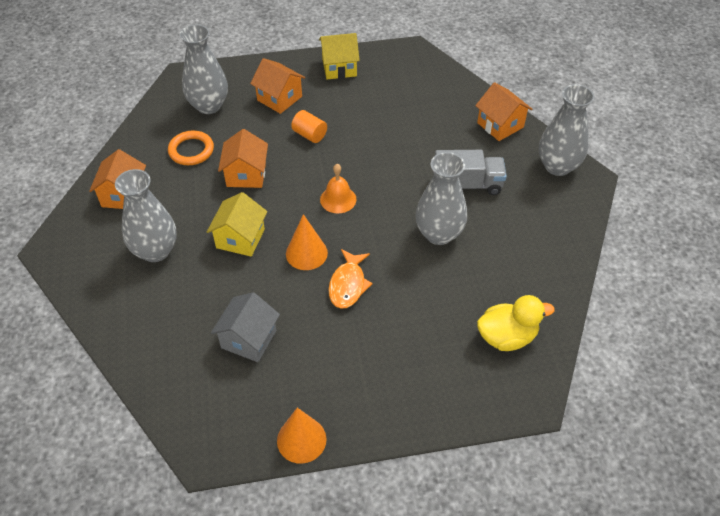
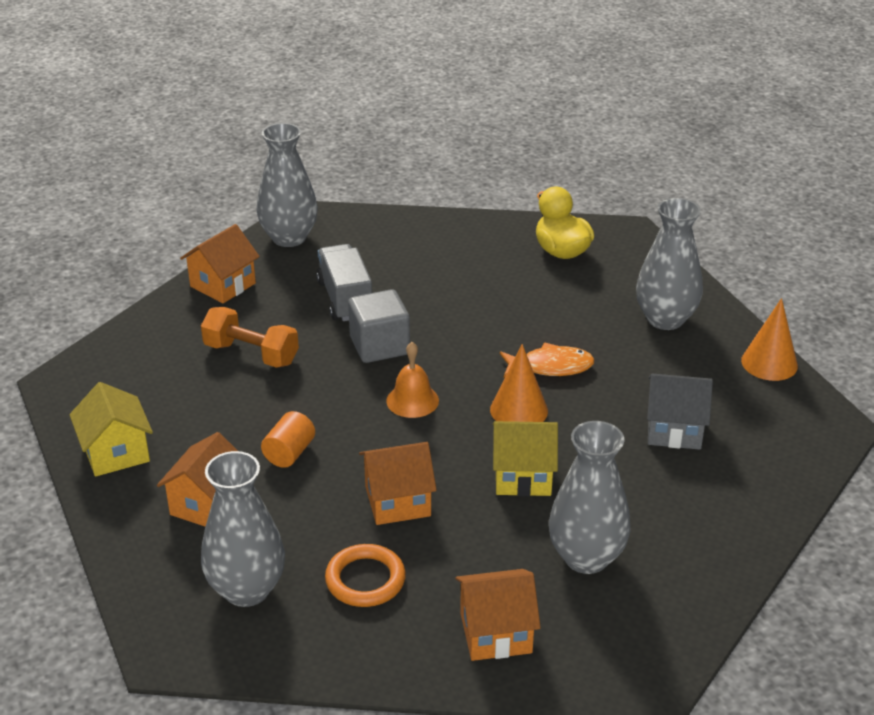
camera: 105 degrees left, 15 degrees down
(404, 193) = (379, 346): none -> grey cube
(415, 130) = (251, 354): none -> orange dumbbell
(439, 234) = (438, 310): grey vase -> grey vase (665, 319)

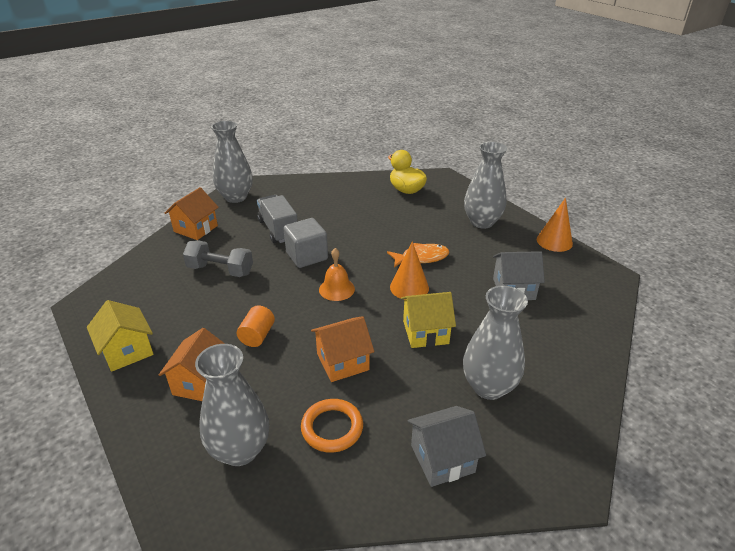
camera: 10 degrees left, 0 degrees up
(251, 354) = (220, 270): orange dumbbell -> grey dumbbell
(495, 632) = (442, 458): orange house -> grey house

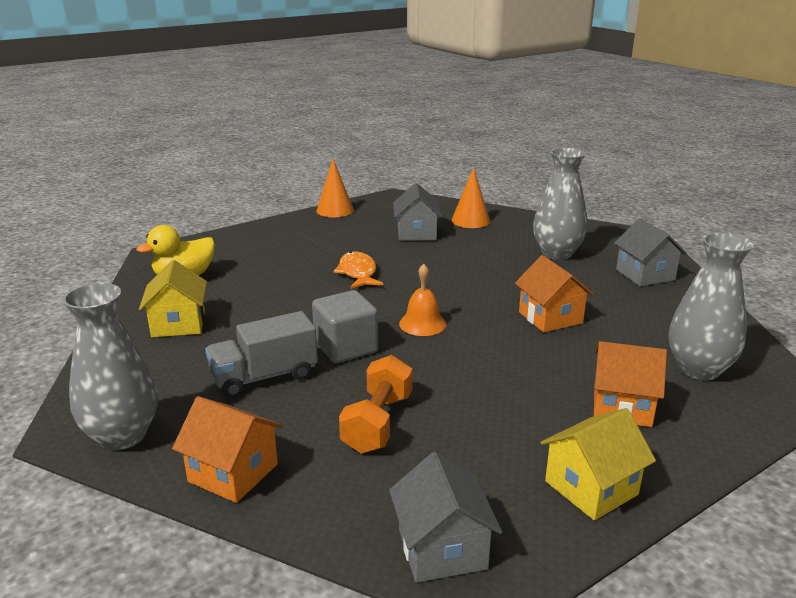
camera: 90 degrees left, 10 degrees down
(112, 291) = (442, 549): none -> grey house
(220, 270) = (378, 423): grey dumbbell -> orange dumbbell
(257, 336) = (524, 374): orange cylinder -> none
(332, 428) = (641, 321): orange ring -> none
(409, 287) = (417, 281): orange cone -> orange cone (470, 220)
(425, 332) = (492, 275): yellow house -> yellow house (178, 324)
(482, 222) = (287, 238): grey vase -> none

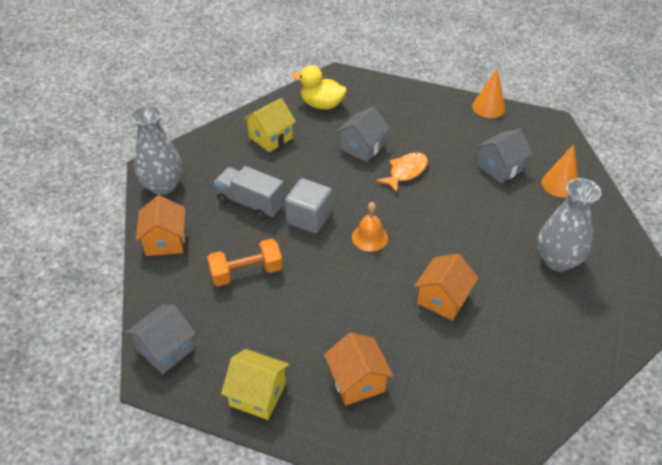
camera: 55 degrees right, 20 degrees up
(645, 275) = (579, 331): grey house -> grey house (362, 147)
(699, 369) = (447, 412): grey vase -> none

